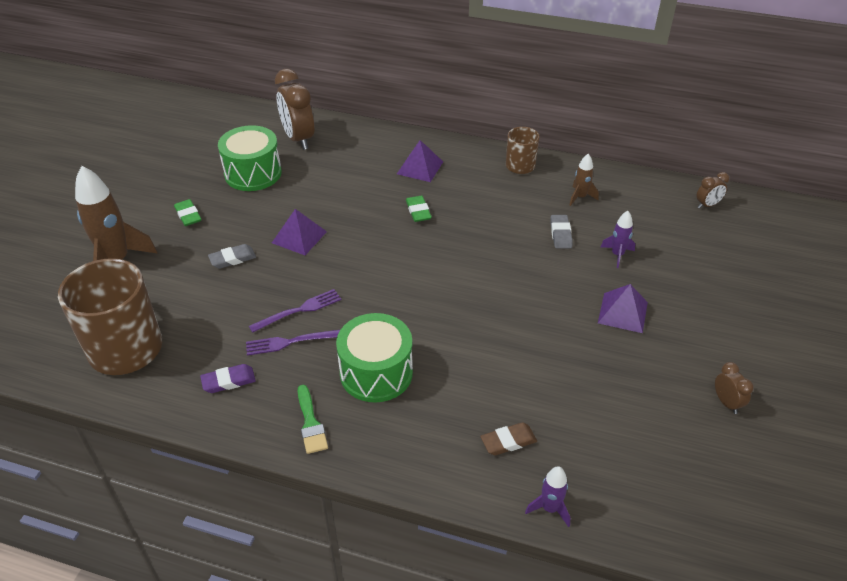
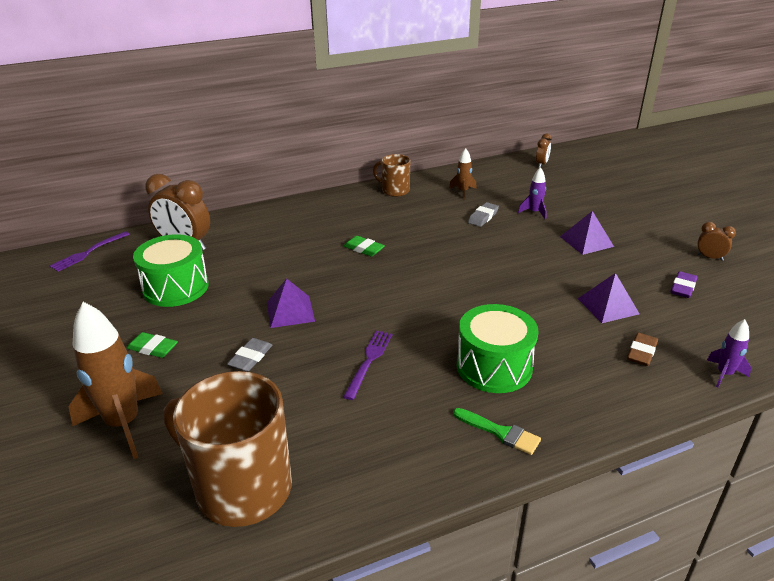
camera: 40 degrees left, 10 degrees down
(228, 381) = (386, 448): purple eraser -> purple eraser (683, 287)
(290, 342) = (396, 387): purple fork -> purple fork (88, 253)
(420, 167) = (322, 222): purple pyramid -> purple pyramid (607, 306)
(560, 234) = (483, 217): grey eraser -> grey eraser turned 75 degrees clockwise

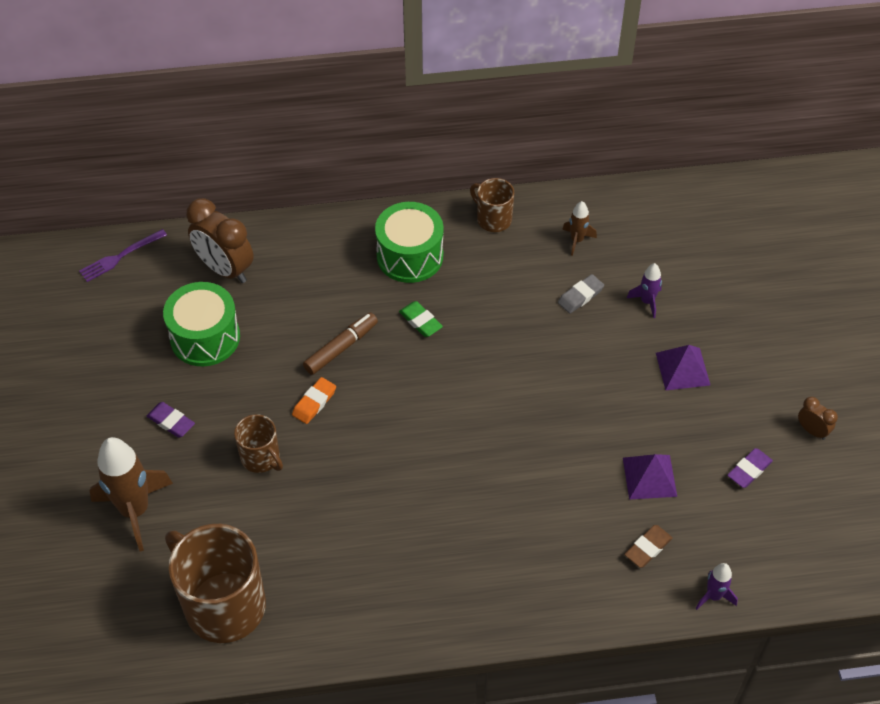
camera: 15 degrees right, 20 degrees up
(152, 348) = (171, 422): green eraser -> purple eraser
(250, 357) = (261, 458): grey eraser -> brown mug
(290, 311) = (314, 402): purple pyramid -> orange eraser
(302, 274) = (341, 348): none -> brown marker
(369, 360) = (373, 490): purple fork -> none
(494, 366) = (491, 529): green drum -> green drum (410, 256)
(500, 432) = (462, 606): green brush -> none
(541, 164) = (705, 205): brown clock -> none

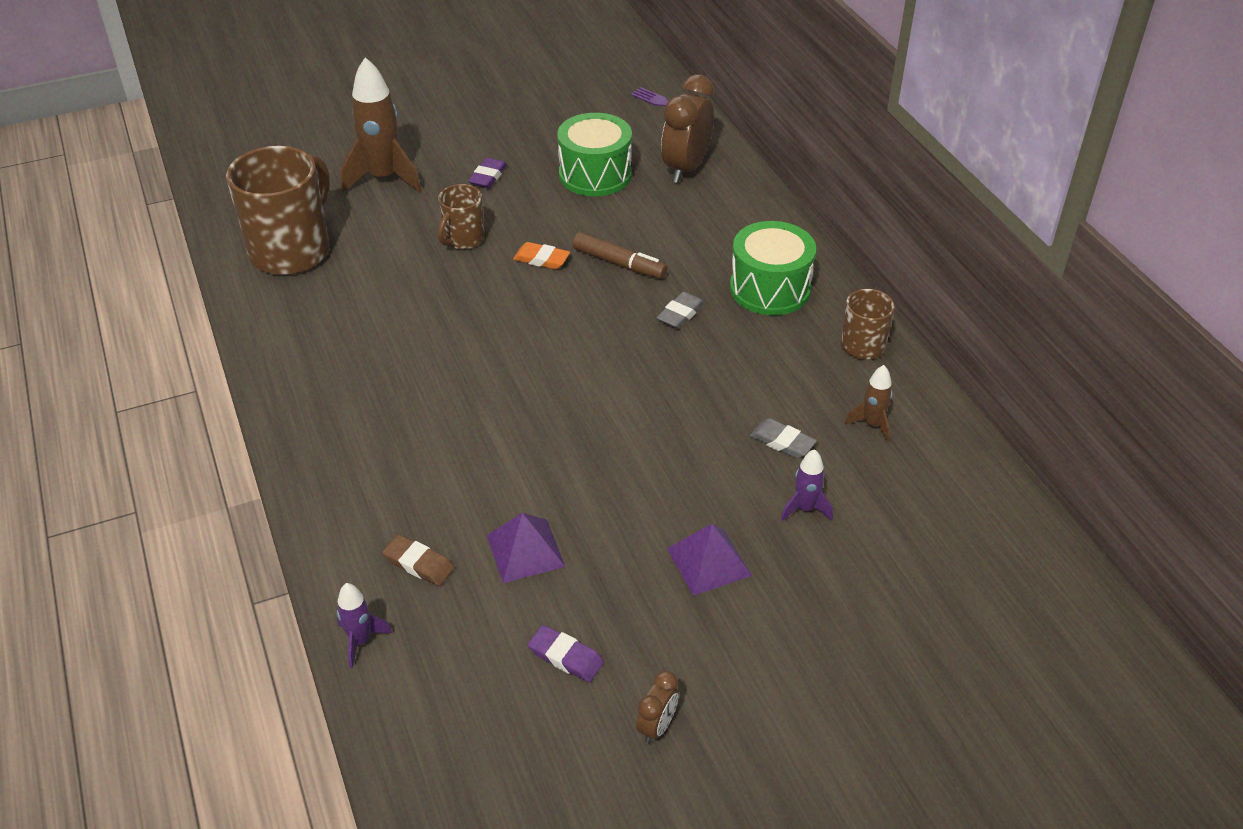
camera: 75 degrees right, 10 degrees down
(420, 321) = (680, 314): green eraser -> grey eraser

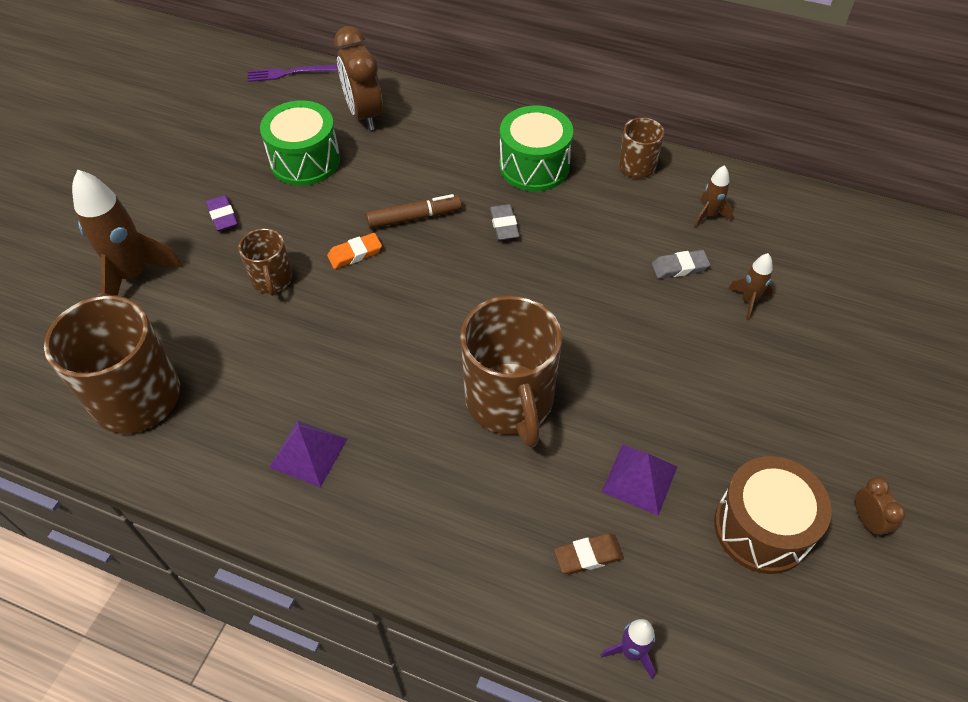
camera: 45 degrees left, 10 degrees up
(508, 430) = (510, 401): none -> brown mug
(566, 657) = (762, 528): purple eraser -> brown drum
(708, 561) = (747, 384): purple pyramid -> purple pyramid (308, 453)
(805, 508) = (748, 301): purple rocket -> brown rocket

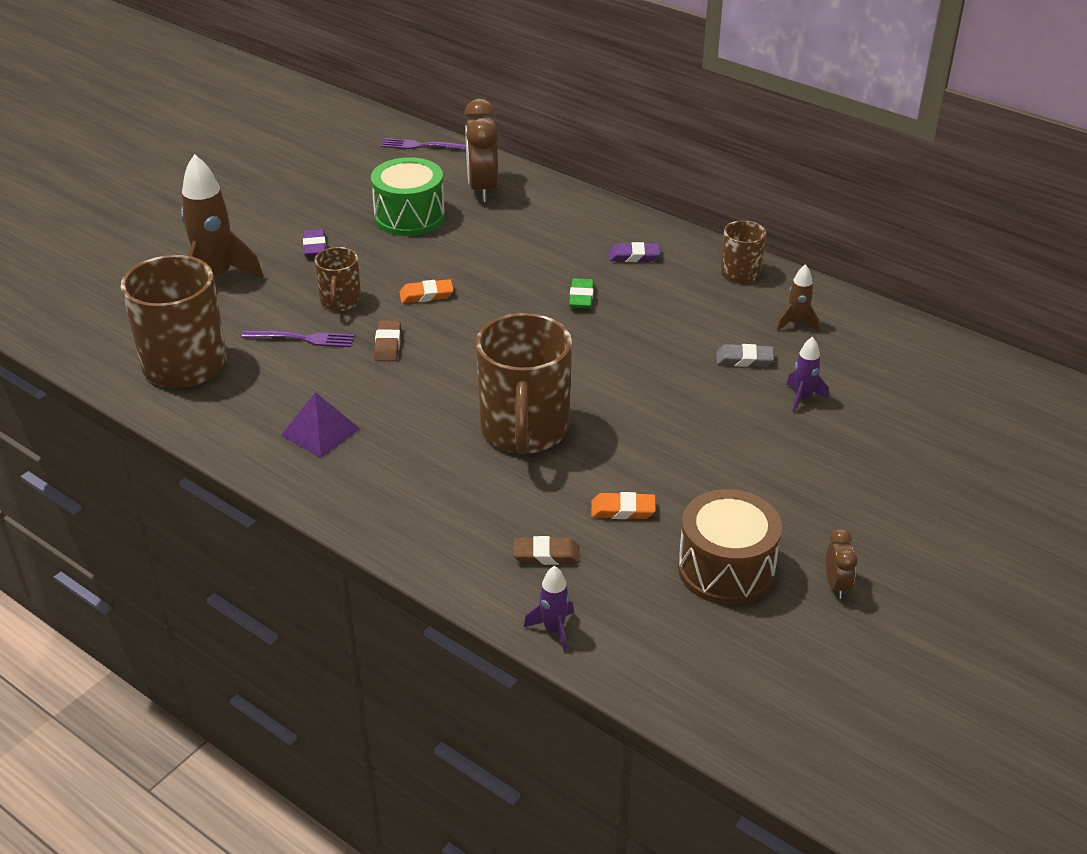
camera: 15 degrees right, 15 degrees down
(250, 335) = (303, 338): none -> purple fork
(338, 324) = (388, 344): none -> brown eraser
(414, 217) = (495, 277): brown marker -> none
(504, 225) = (581, 297): grey eraser -> green eraser
(534, 166) = (634, 256): green drum -> purple eraser
(639, 479) = (623, 510): purple pyramid -> orange eraser
(748, 301) = (803, 398): brown rocket -> purple rocket

